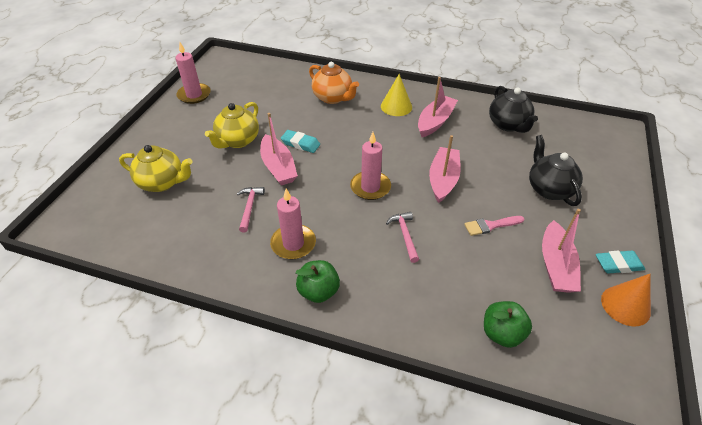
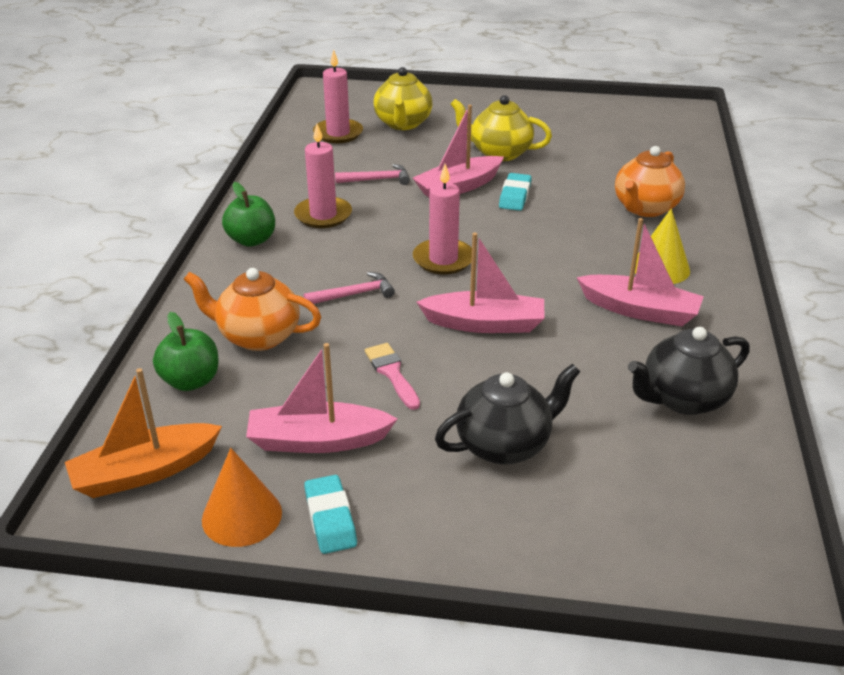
camera: 80 degrees right, 10 degrees down
(194, 95) = (581, 109): pink candle -> pink candle (338, 133)
(450, 292) = (257, 336): none -> orange teapot
(598, 359) = (145, 472): none -> orange boat

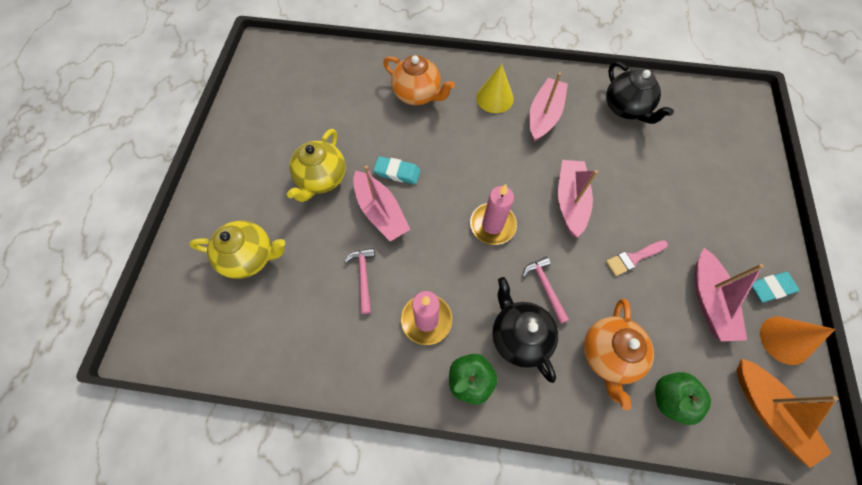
camera: 90 degrees left, 30 degrees up
(338, 133) = (262, 318): pink candle -> none
(504, 445) = (685, 196): black teapot -> black teapot (519, 336)

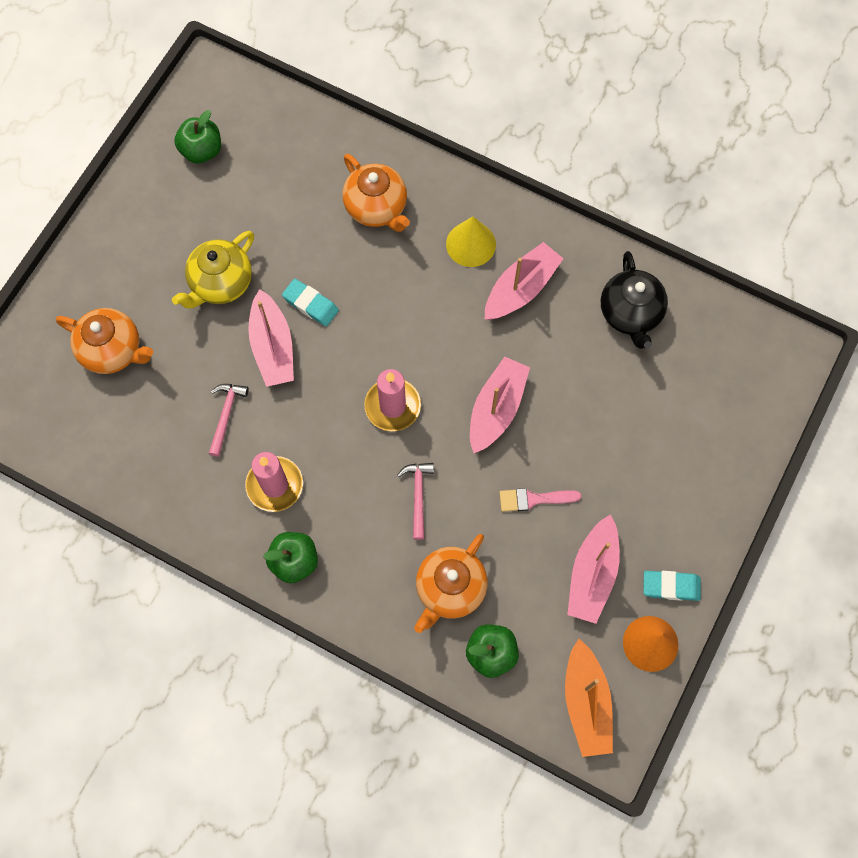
camera: 20 degrees right, 5 degrees up
(250, 257) = (113, 350): yellow teapot -> orange teapot
(274, 95) = (202, 150): none -> green apple
(519, 336) = (365, 536): black teapot -> none

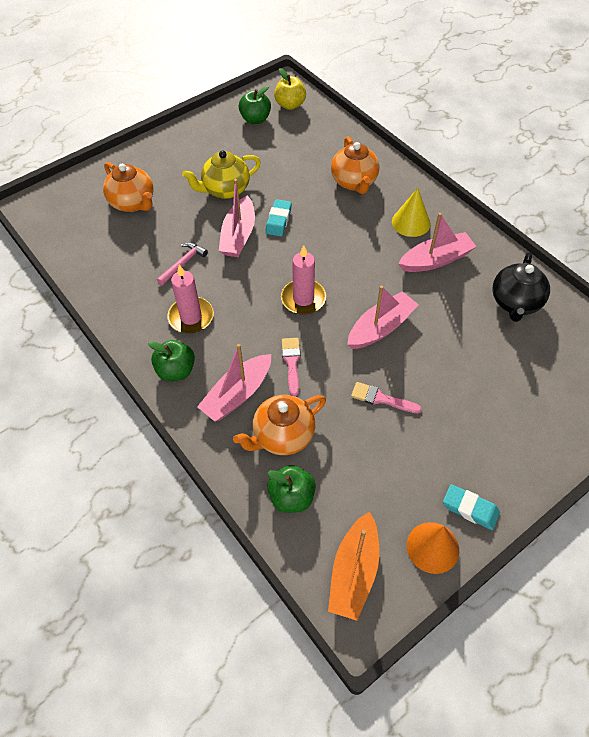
camera: 25 degrees right, 15 degrees down
(236, 107) = (290, 105): none -> yellow apple
(310, 304) = (278, 220): turquoise eraser -> turquoise eraser turned 45 degrees clockwise
(418, 496) = (291, 362): pink hammer -> pink brush
(592, 574) = (405, 472): pink boat -> pink boat (237, 394)

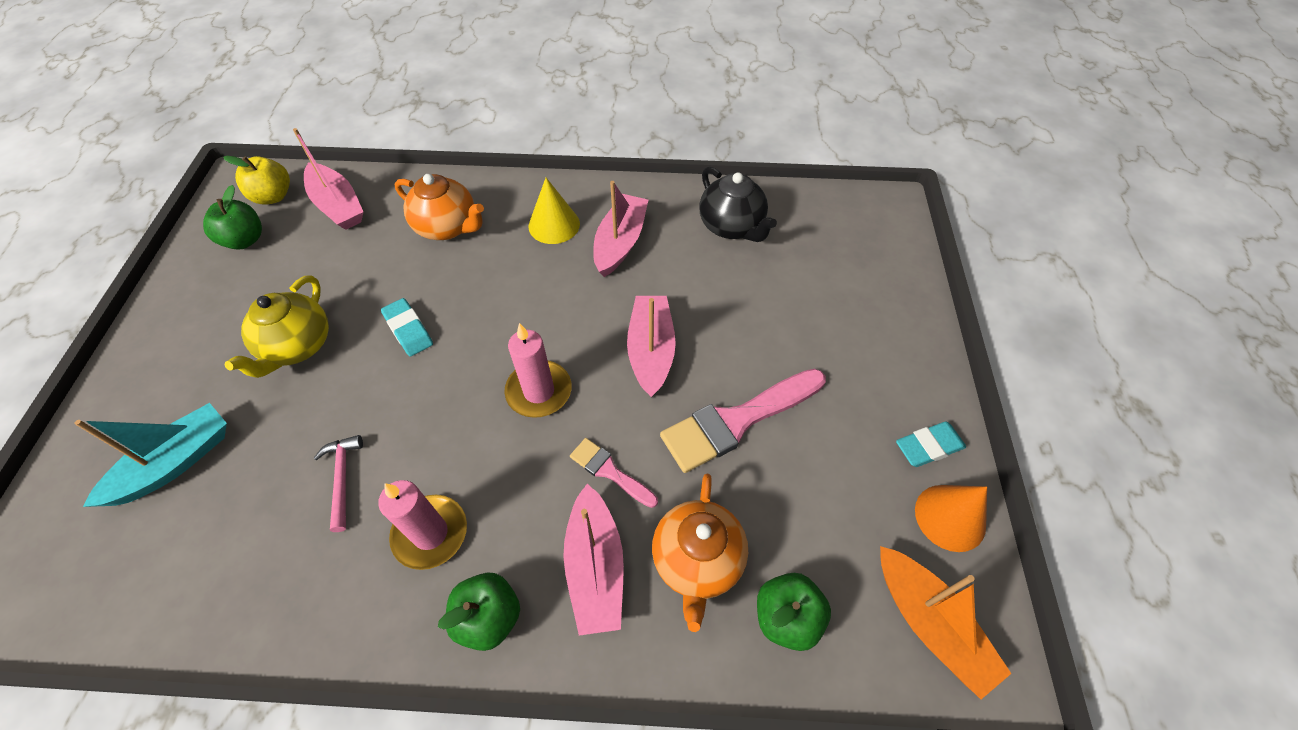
camera: 50 degrees left, 0 degrees up
(133, 203) = (175, 463): orange teapot -> turquoise boat
(238, 235) = (378, 385): pink boat -> pink boat (338, 205)
(381, 399) = (737, 421): pink brush -> pink brush, size x1.90

